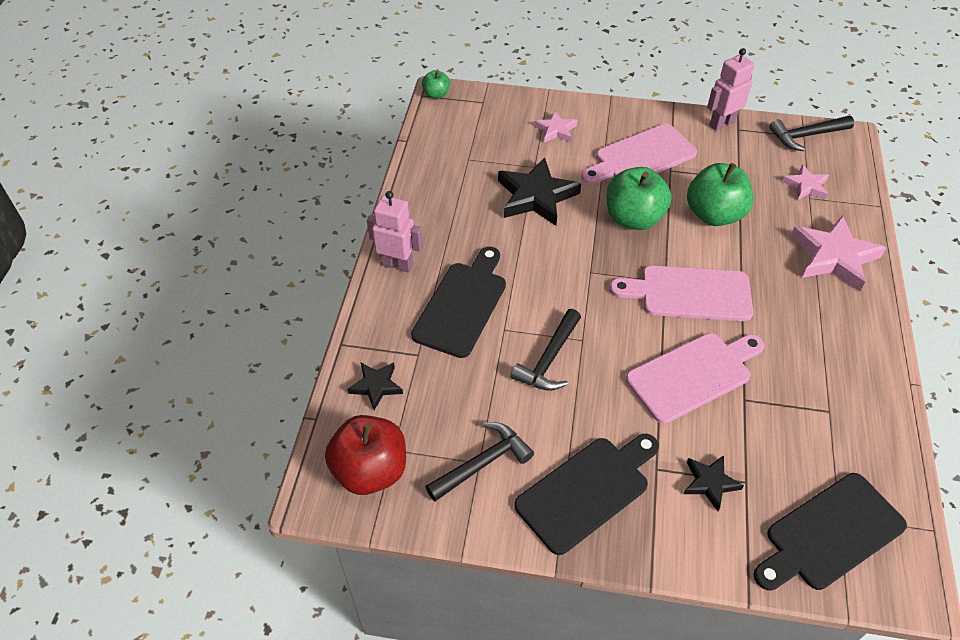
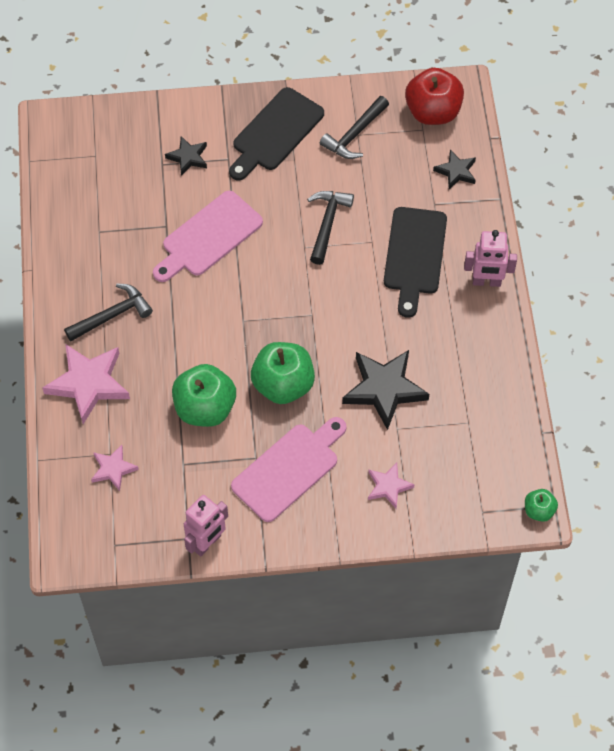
camera: 165 degrees right, 10 degrees up
(689, 294) = (219, 312): pink cutting board -> none
(806, 136) = (111, 546): black hammer -> black hammer (112, 315)
(830, 534) = (102, 142): black cutting board -> none

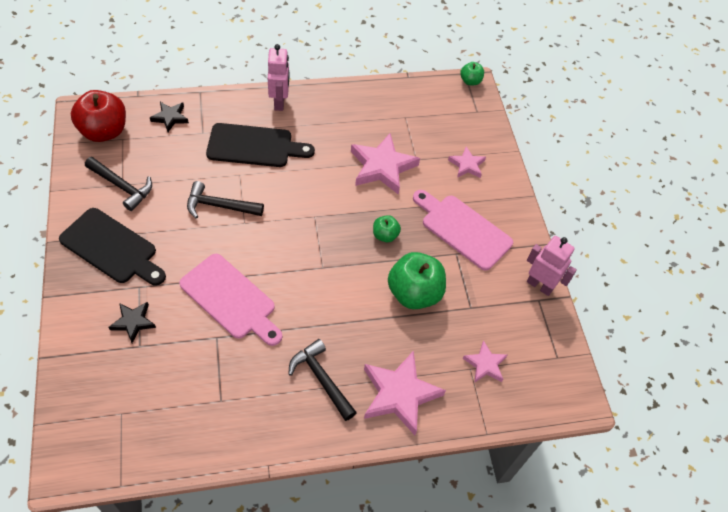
camera: 100 degrees left, 5 degrees down
(283, 385) = (385, 235): green apple -> green apple, size x0.50
(384, 389) = (382, 167): black star -> pink star

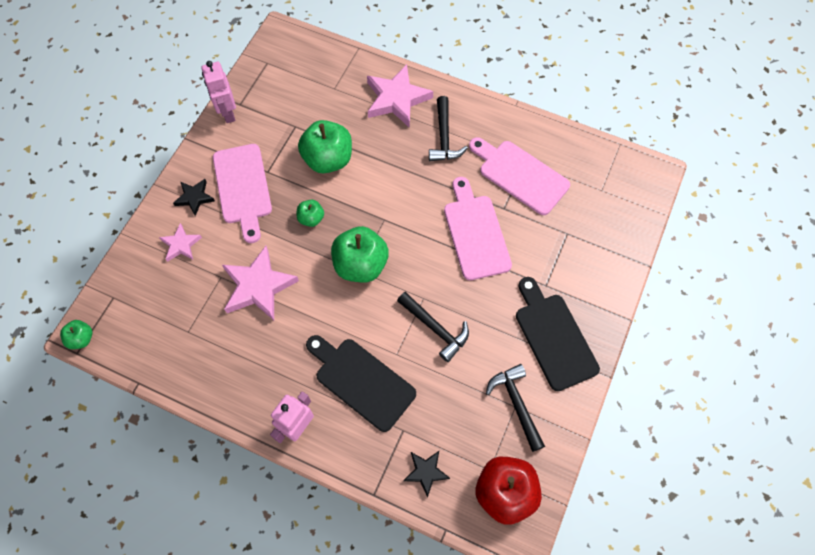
camera: 140 degrees left, 10 degrees up
(133, 322) = (563, 256): black star -> black star (194, 198)
(218, 381) = (520, 175): none -> pink cutting board
(315, 221) = (361, 265): none -> green apple
(485, 364) = (321, 85): pink star -> none

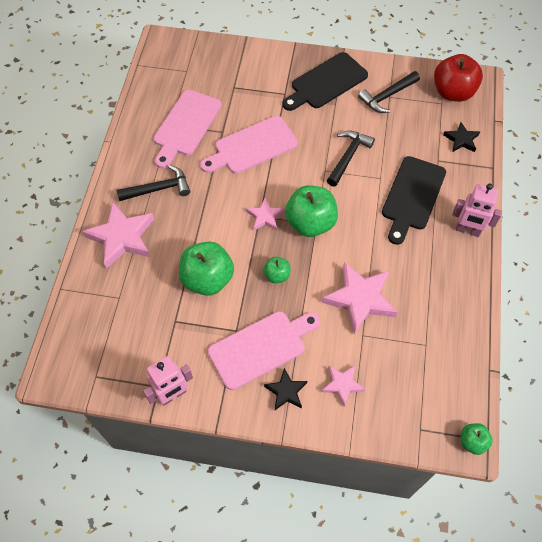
camera: 105 degrees left, 5 degrees down
(381, 224) = (265, 217): none -> pink star

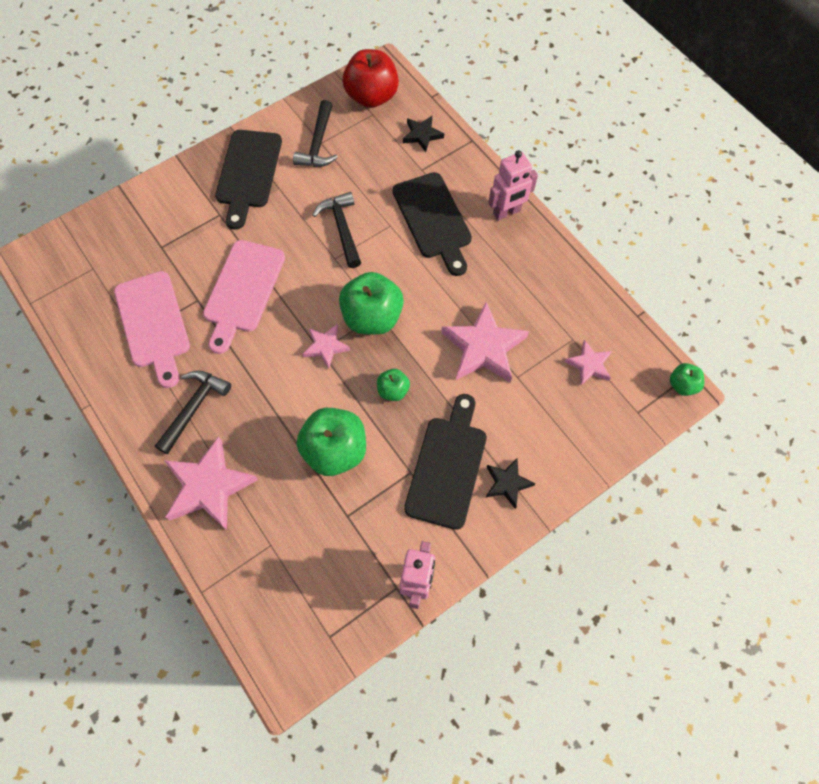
camera: 45 degrees left, 5 degrees up
(261, 347) = (447, 466): pink cutting board -> black cutting board
(342, 385) = (545, 434): pink star -> pink star (589, 365)

